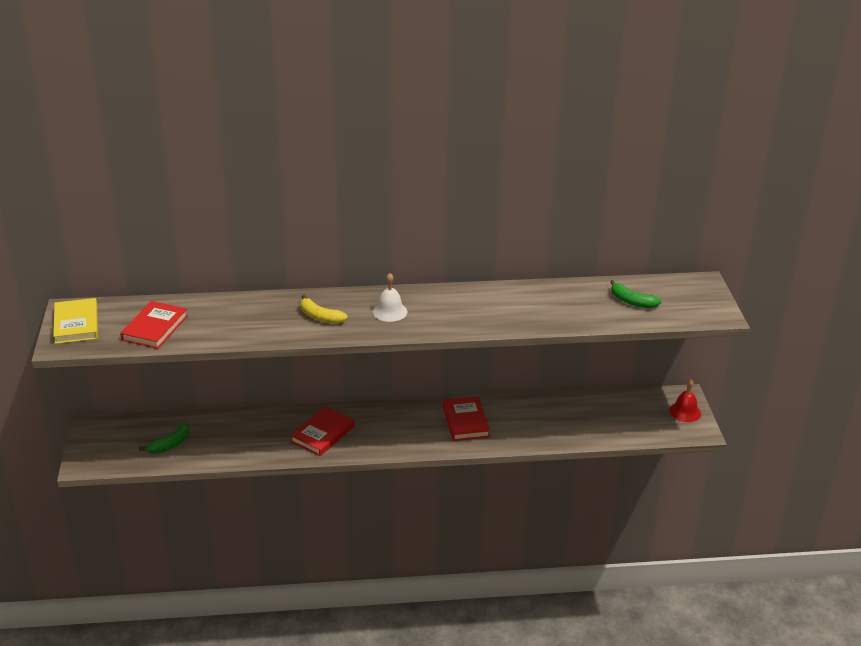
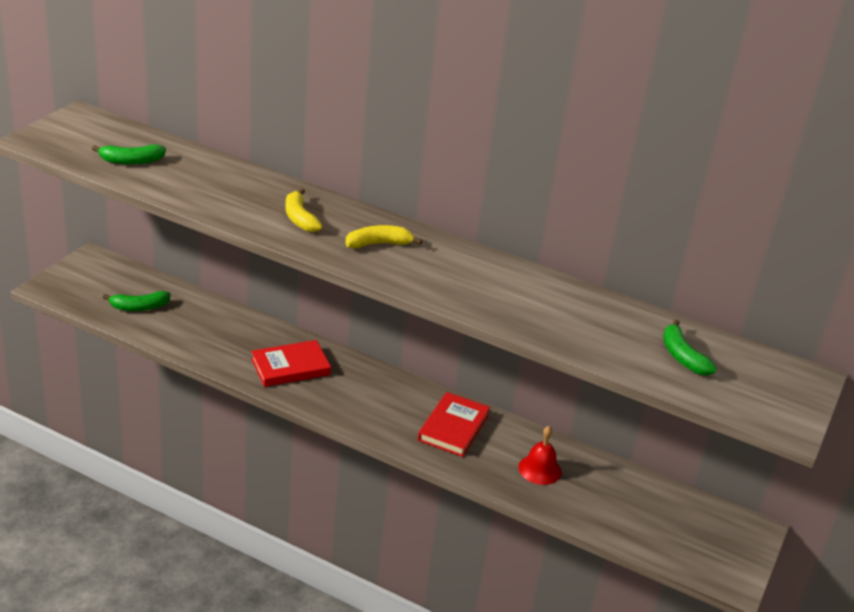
camera: 30 degrees right, 0 degrees up
(76, 324) = (69, 129): yellow book -> none
(155, 328) = (131, 161): red book -> green banana
(390, 311) = (378, 244): white bell -> yellow banana
(685, 412) = (736, 548): red bell -> red bell (540, 469)

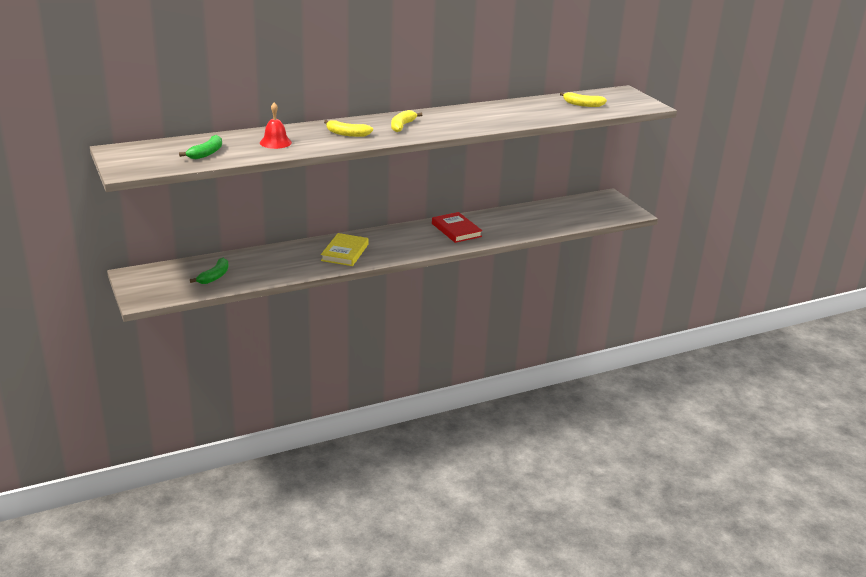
camera: 50 degrees left, 5 degrees down
(290, 367) = (345, 252): red book -> yellow book
(540, 469) = (514, 223): red bell -> red bell (275, 142)
(682, 357) = (582, 104): green banana -> yellow banana

